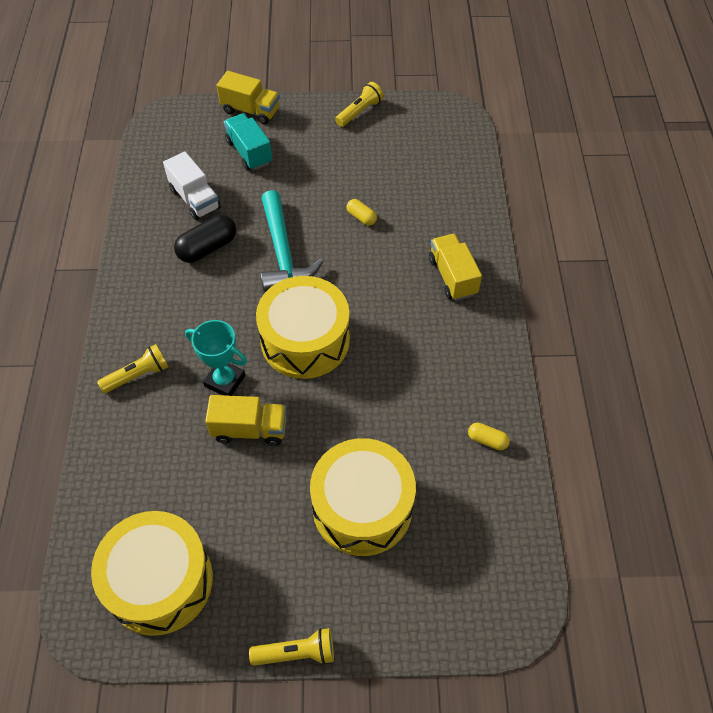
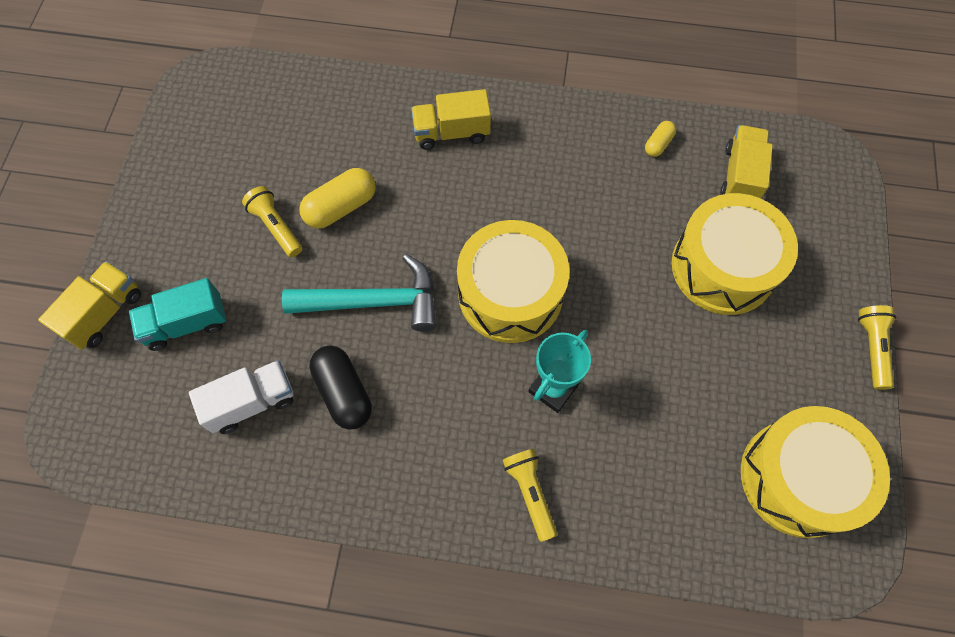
camera: 80 degrees left, 10 degrees up
(250, 429) = (621, 366): yellow truck -> yellow truck (740, 176)
(359, 112) = (159, 180): yellow flashlight -> yellow flashlight (276, 227)
(361, 217) = (341, 207): yellow capsule -> yellow capsule, size x1.83

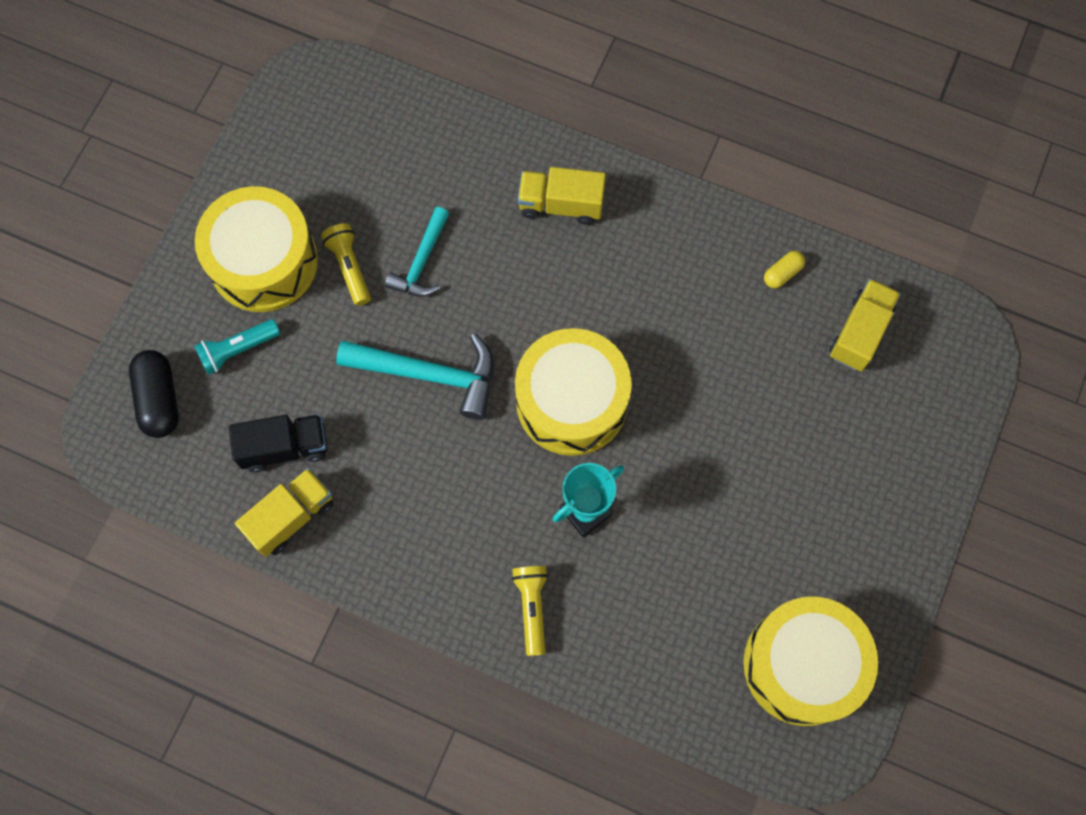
camera: 15 degrees right, 5 degrees up
(104, 313) = (159, 318): yellow truck -> yellow truck (291, 517)
(186, 324) = (237, 350): turquoise truck -> turquoise flashlight
(252, 402) = (285, 447): white truck -> black truck
(341, 207) = (421, 262): yellow capsule -> turquoise hammer
(344, 392) = (376, 460): black capsule -> black capsule (159, 399)
(723, 267) = (804, 429): yellow drum -> yellow drum (263, 261)
(872, 348) = (930, 556): yellow flashlight -> none

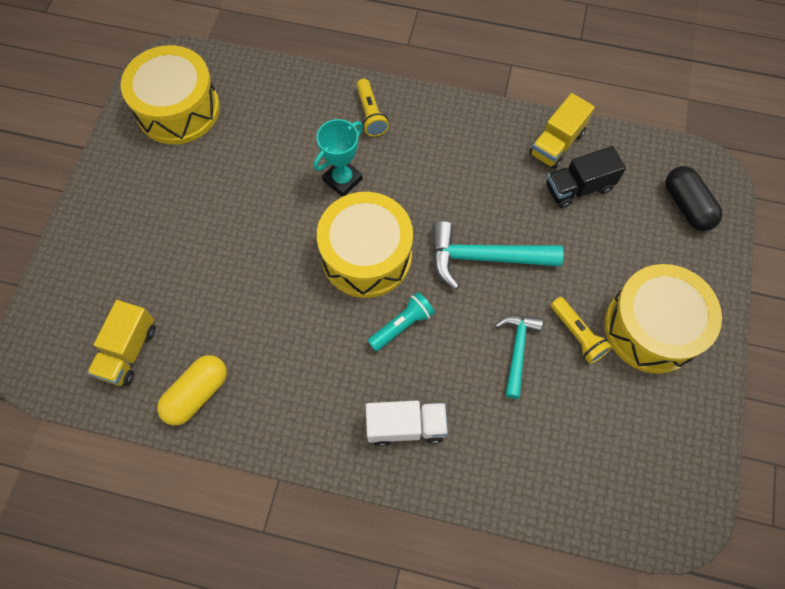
camera: 170 degrees right, 5 degrees down
(237, 350) = (643, 252): turquoise flashlight -> turquoise flashlight (402, 325)
(561, 205) = (406, 426): yellow truck -> white truck
(782, 273) = (197, 394): yellow capsule -> yellow capsule, size x1.83

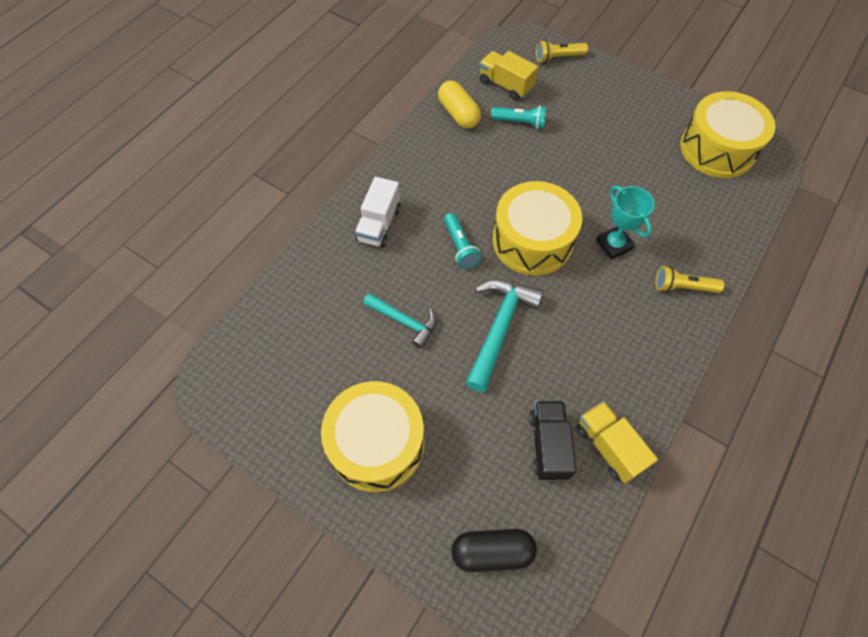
camera: 110 degrees right, 5 degrees down
(192, 315) = (520, 122): none -> turquoise flashlight
(577, 335) = (397, 375): yellow flashlight -> yellow flashlight (558, 58)

